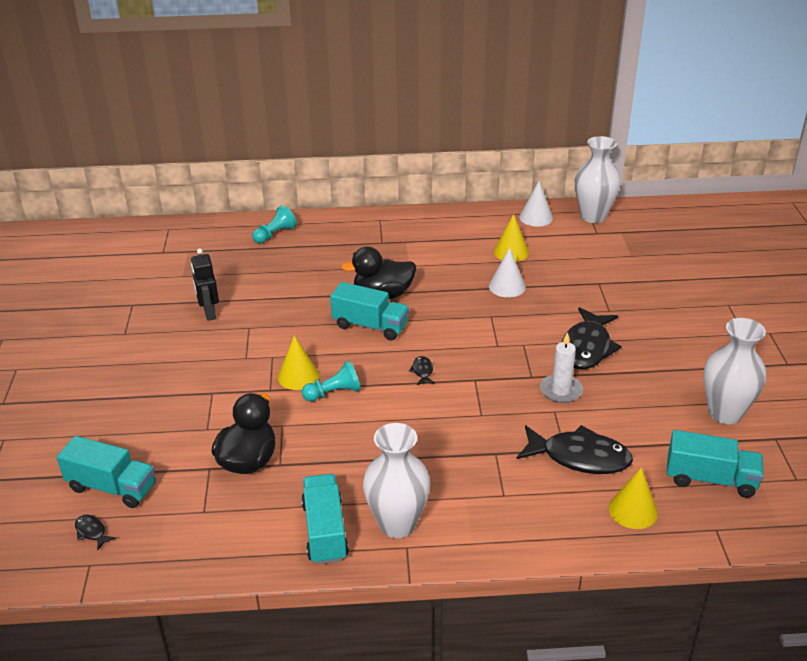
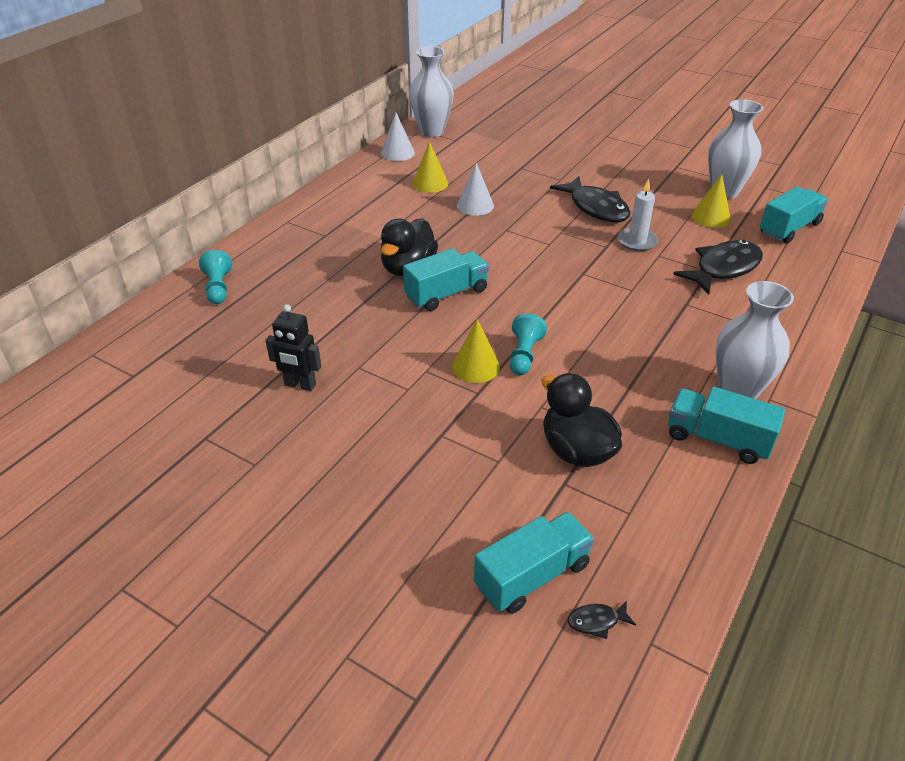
camera: 55 degrees left, 5 degrees up
(422, 371) = (544, 294): black fish -> none
(633, 510) = (800, 273): yellow cone -> yellow cone (711, 217)

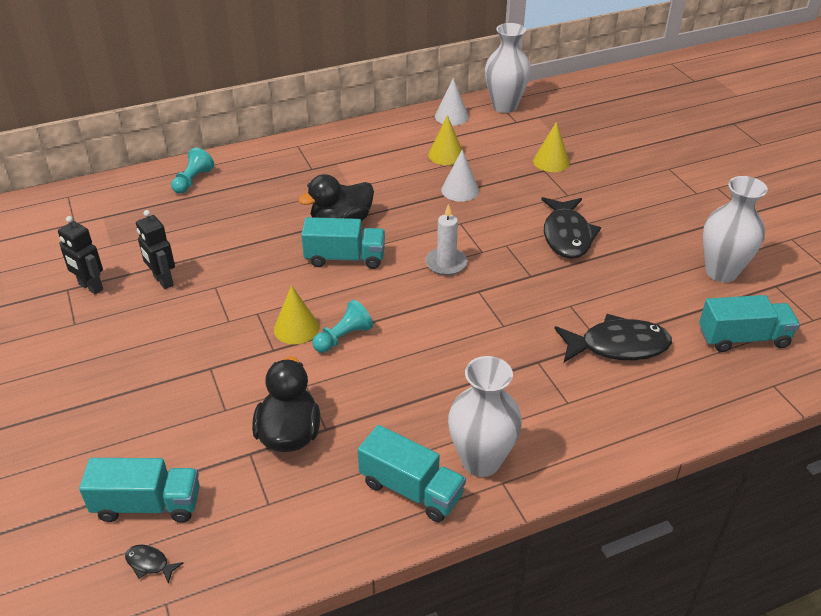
camera: 35 degrees right, 0 degrees up
(229, 424) = (90, 287): none -> black robot
(637, 241) = (565, 283): white candle -> white candle (446, 263)
(711, 217) = (672, 291): yellow cone -> yellow cone (551, 161)
(717, 439) = (411, 489): turquoise truck -> turquoise truck turned 150 degrees clockwise

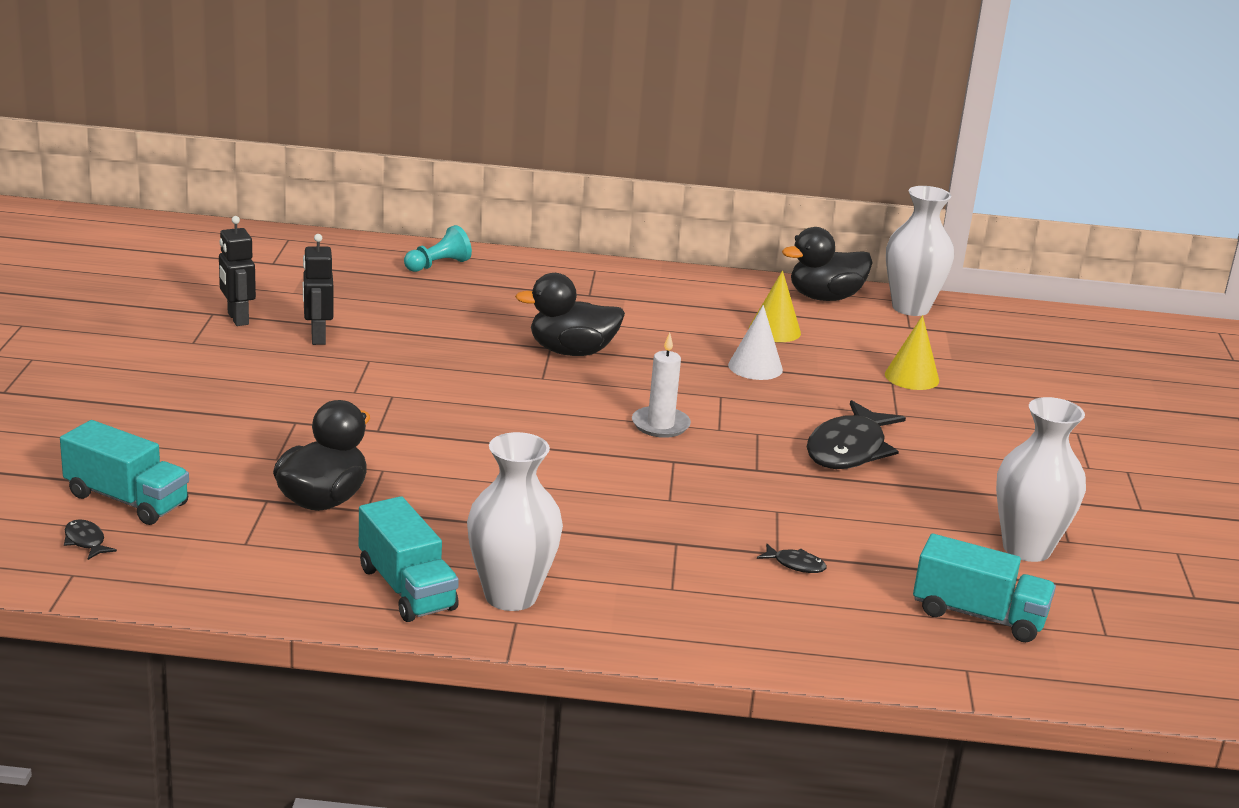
camera: 25 degrees right, 15 degrees down
(296, 328) = (422, 421): yellow cone -> none
(343, 337) = (466, 446): turquoise pawn -> none
(345, 258) = (542, 382): turquoise truck -> none
(451, 116) = (825, 297): white cone -> black duck
(618, 346) = (795, 564): black fish -> black fish, size x0.42

